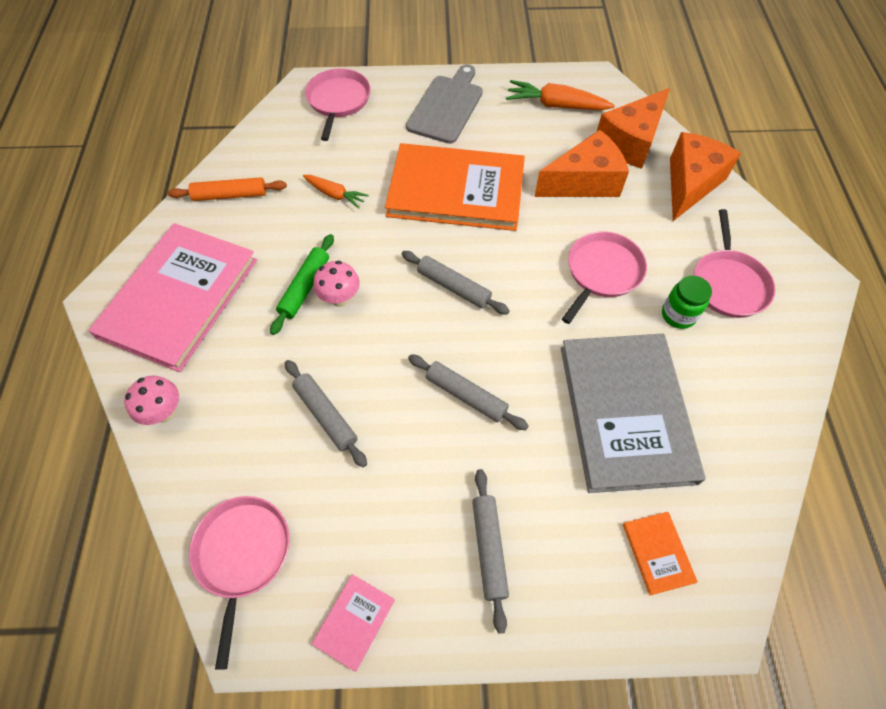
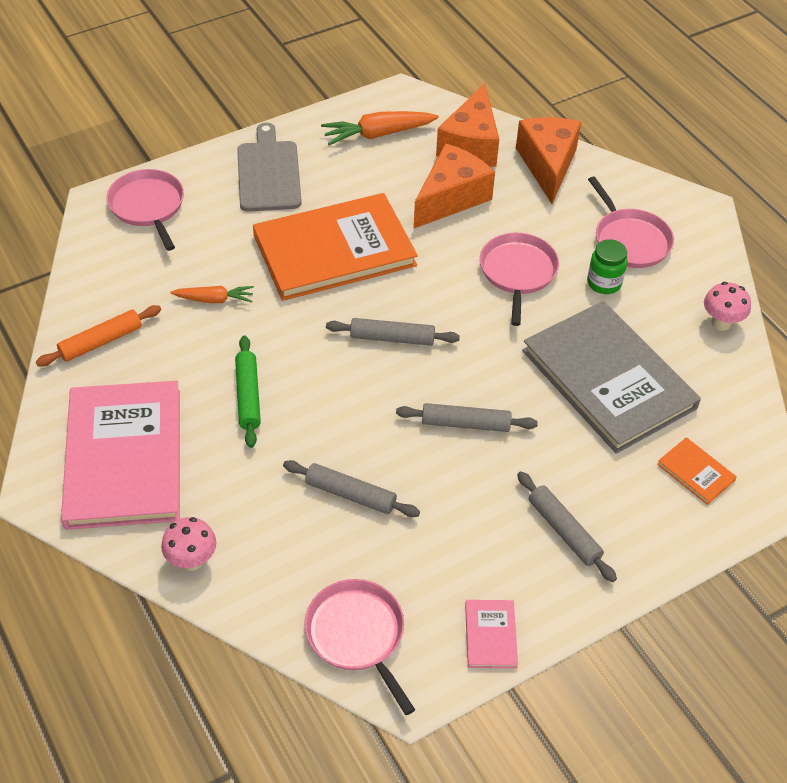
camera: 30 degrees left, 10 degrees down
(340, 298) = (290, 391): pink mushroom -> pink mushroom (721, 323)

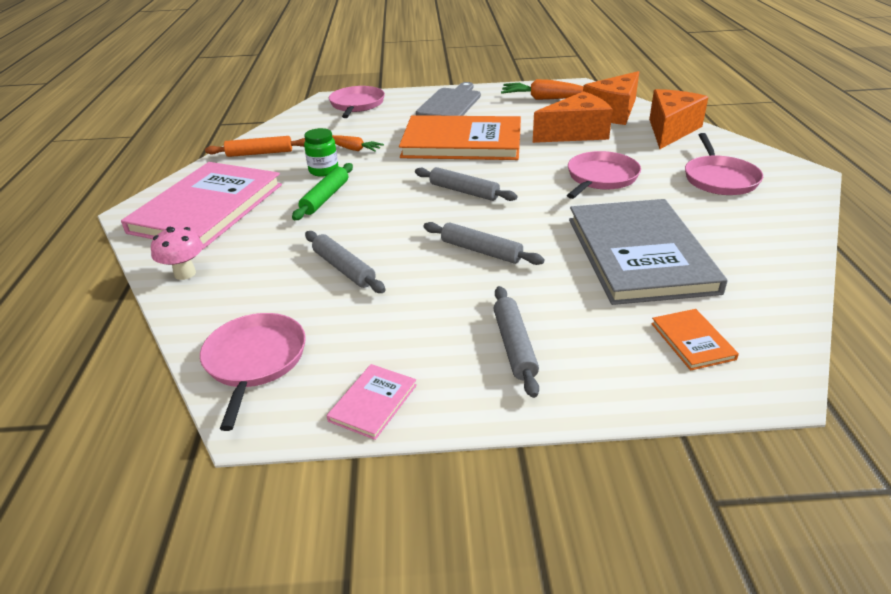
camera: 30 degrees right, 15 degrees down
(604, 283) = (677, 197): green jar -> green jar (323, 171)
(721, 323) = (785, 243): pink mushroom -> none

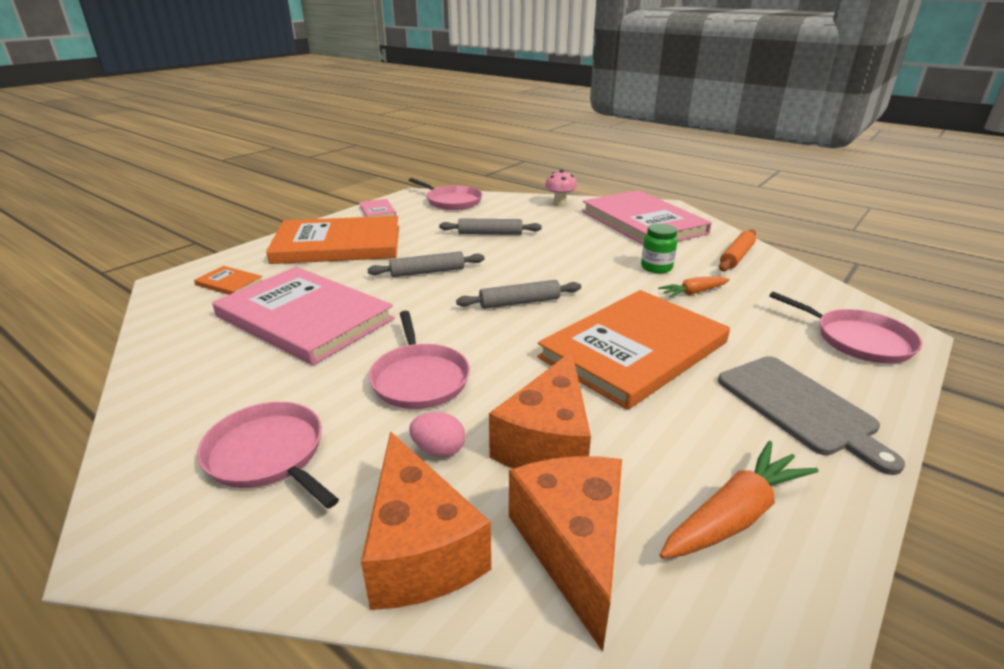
camera: 130 degrees right, 5 degrees down
(325, 198) = (599, 254): green rolling pin -> none
(514, 346) = (338, 244): grey rolling pin -> orange book
(629, 149) = (438, 450): none -> pink egg
(639, 254) = (304, 318): grey book -> pink book

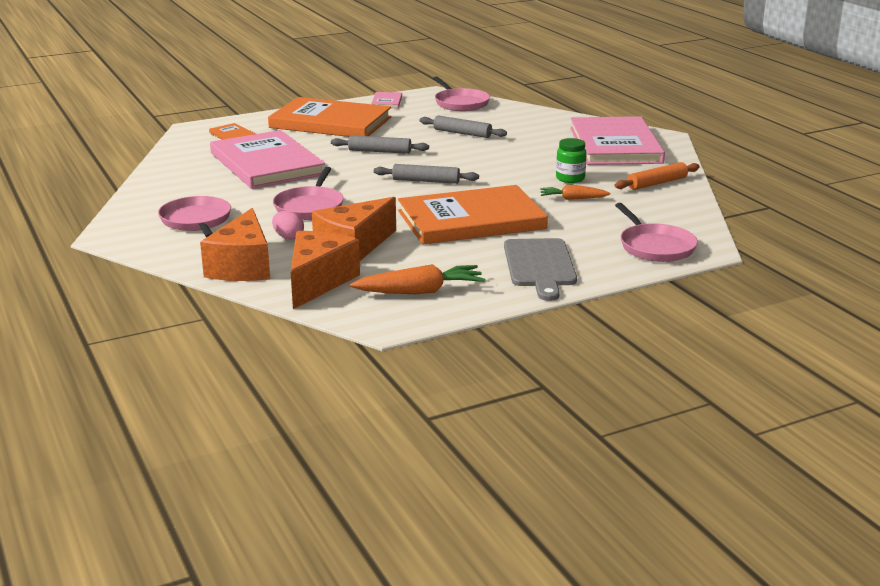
camera: 25 degrees right, 5 degrees down
(559, 204) = (558, 119): pink mushroom -> none

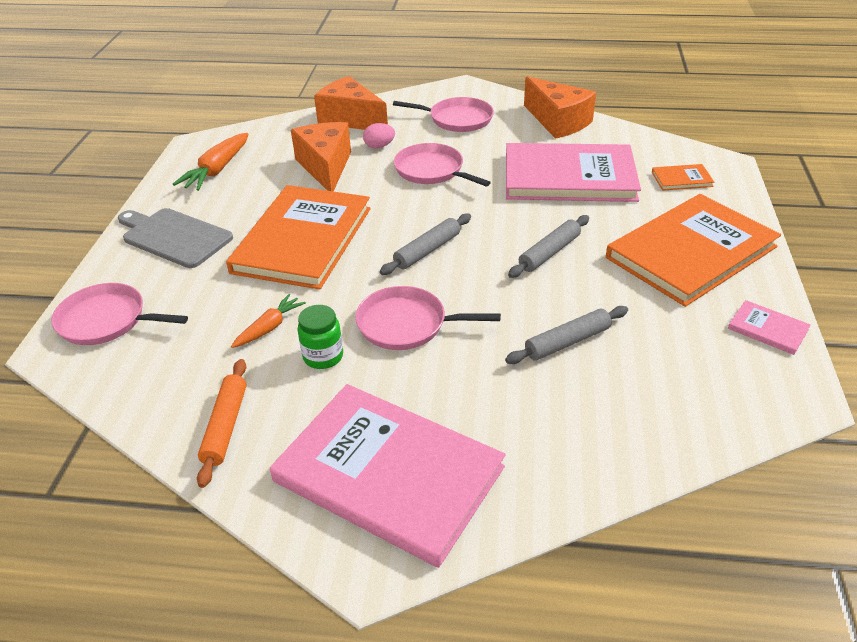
camera: 125 degrees right, 15 degrees up
(318, 282) = (288, 138): orange cheese -> orange cheese (558, 122)
(460, 103) = (722, 403): pink pan -> pink pan (406, 324)

